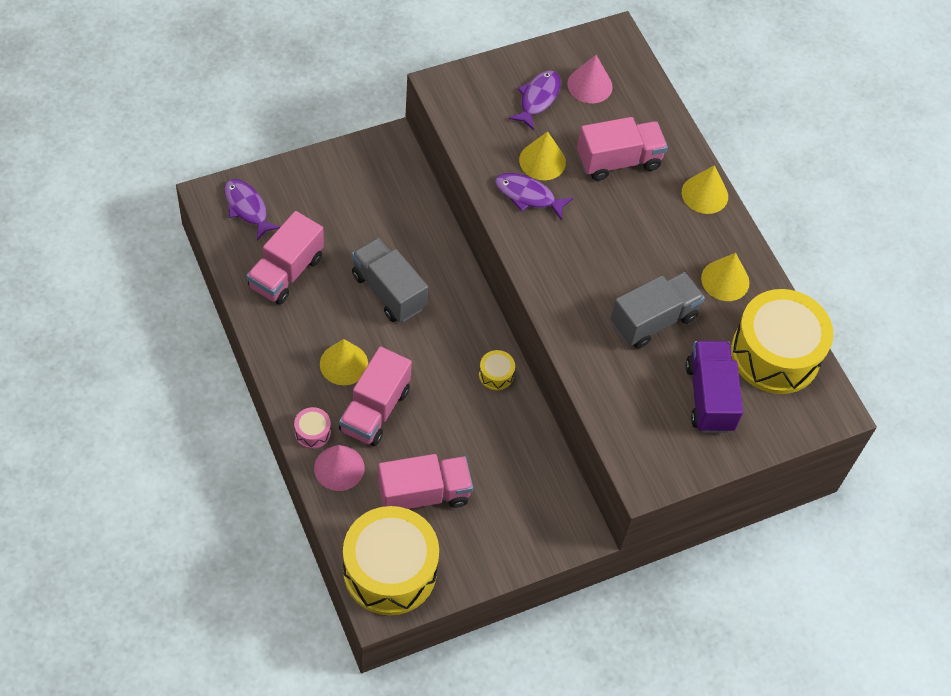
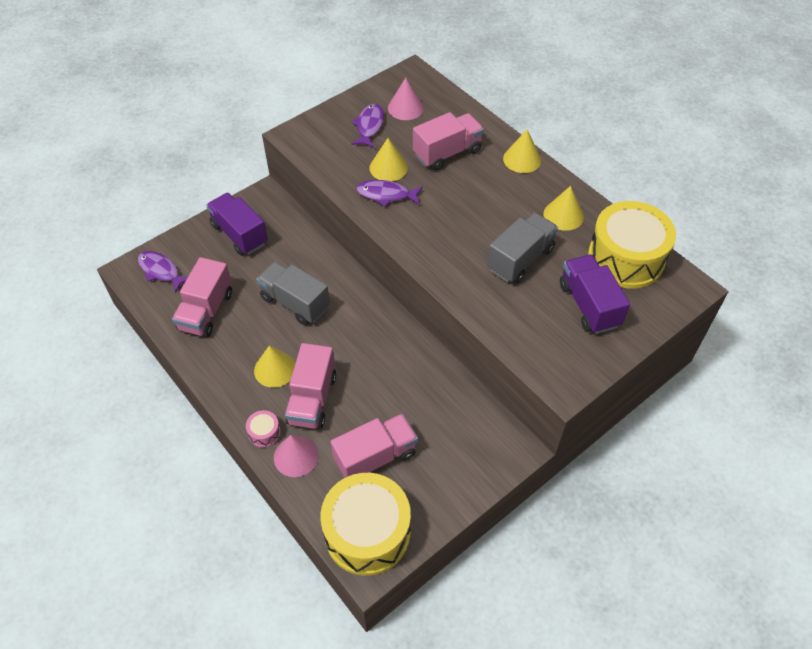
camera: 10 degrees left, 5 degrees down
(348, 187) = (239, 234): none -> purple truck
(496, 375) = (403, 343): yellow drum -> none

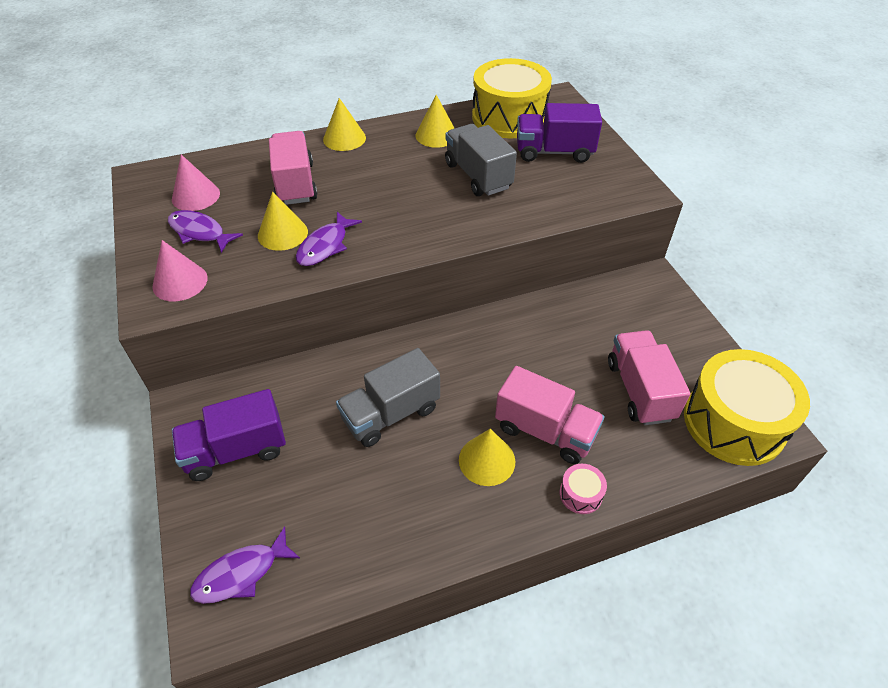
camera: 70 degrees left, 5 degrees down
(206, 311) = (353, 523): pink truck -> none
(296, 456) = (622, 467): pink cone -> pink cone (180, 282)

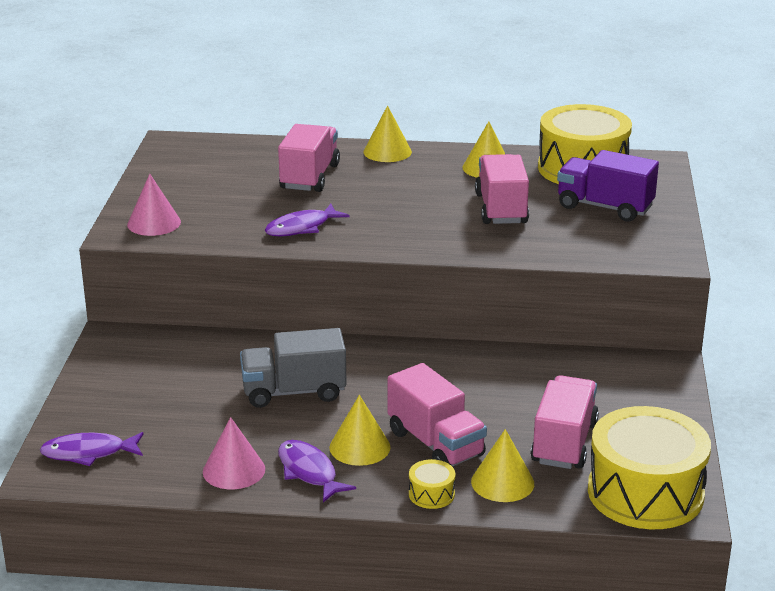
camera: 25 degrees right, 20 degrees down
(196, 196) = (209, 166): pink cone -> pink cone (234, 470)
(199, 232) = (194, 193): purple fish -> purple fish (309, 472)
(236, 450) = (136, 378): purple truck -> none
(282, 233) = (269, 210): yellow cone -> yellow cone (502, 482)
(478, 176) = (501, 209): grey truck -> pink truck
(580, 494) = (431, 494): pink drum -> yellow drum

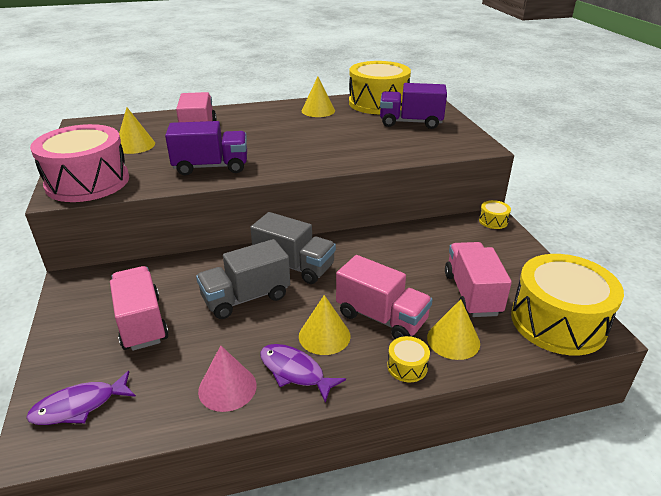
camera: 20 degrees left, 5 degrees up
(154, 223) = (87, 182): pink cone -> pink drum
(301, 228) = (211, 167): purple fish -> purple truck
(368, 369) = (294, 266): none -> grey truck
(387, 152) = (245, 110): yellow cone -> yellow cone (135, 145)
(501, 209) = (345, 133): pink truck -> pink truck (141, 323)
(668, 366) = (493, 221): none -> yellow drum

